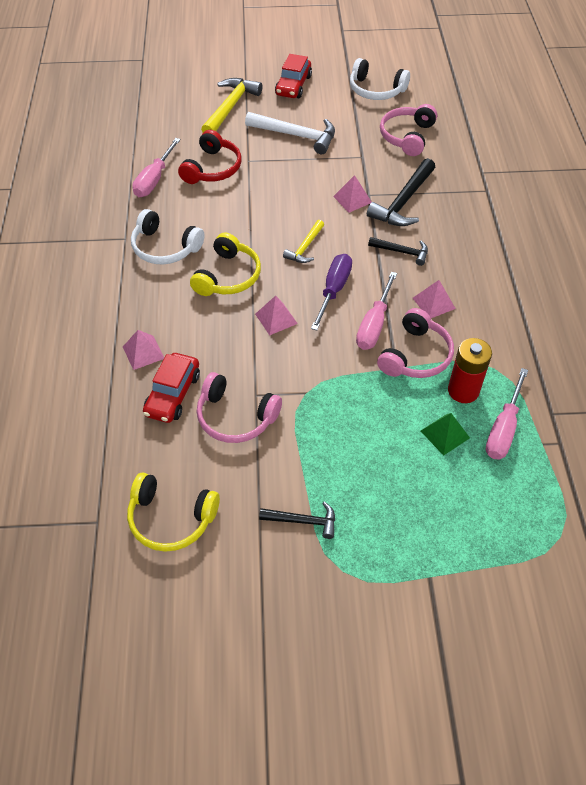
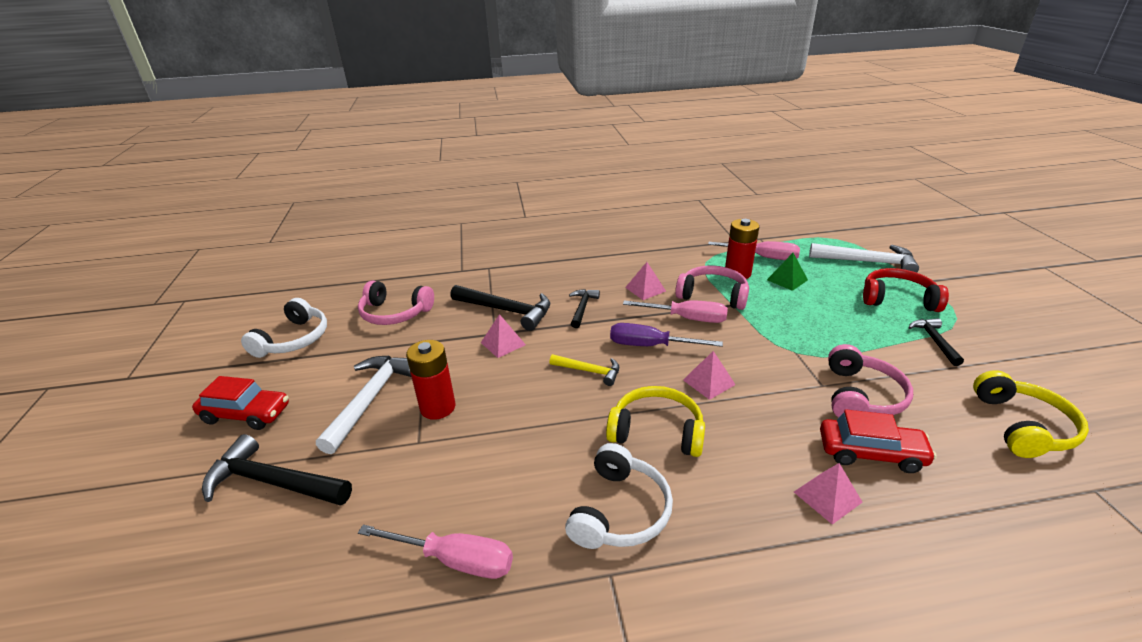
camera: 95 degrees left, 20 degrees down
(212, 168) = (432, 481): red headphones -> red headphones (897, 299)
(230, 107) = (272, 482): yellow hammer -> black hammer
(280, 167) = (438, 407): none -> red battery
(486, 543) = (868, 262): none -> white hammer

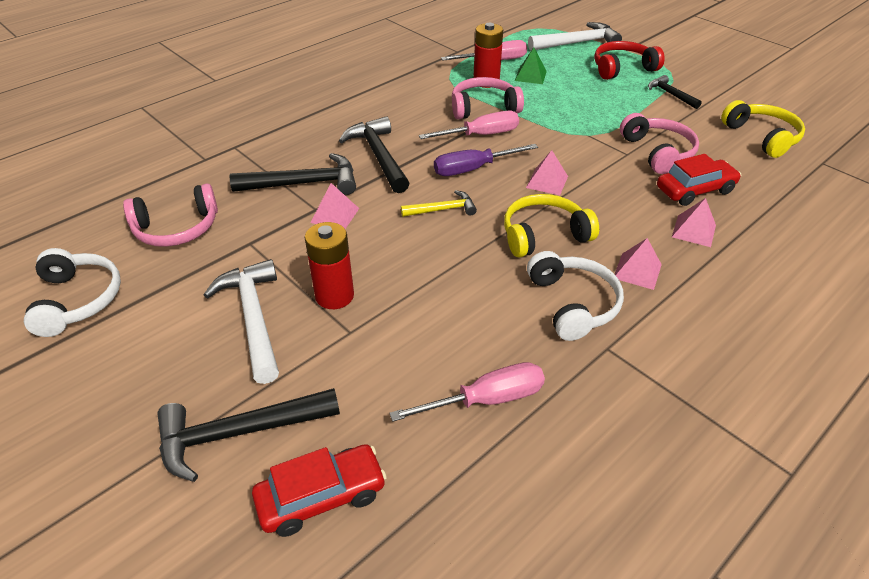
camera: 35 degrees left, 10 degrees up
(246, 414) = (119, 393): red car -> red car (321, 496)
(582, 308) = (378, 156): black hammer -> black hammer, size x1.73
(645, 289) = (420, 120): pink pyramid -> pink pyramid (637, 271)

